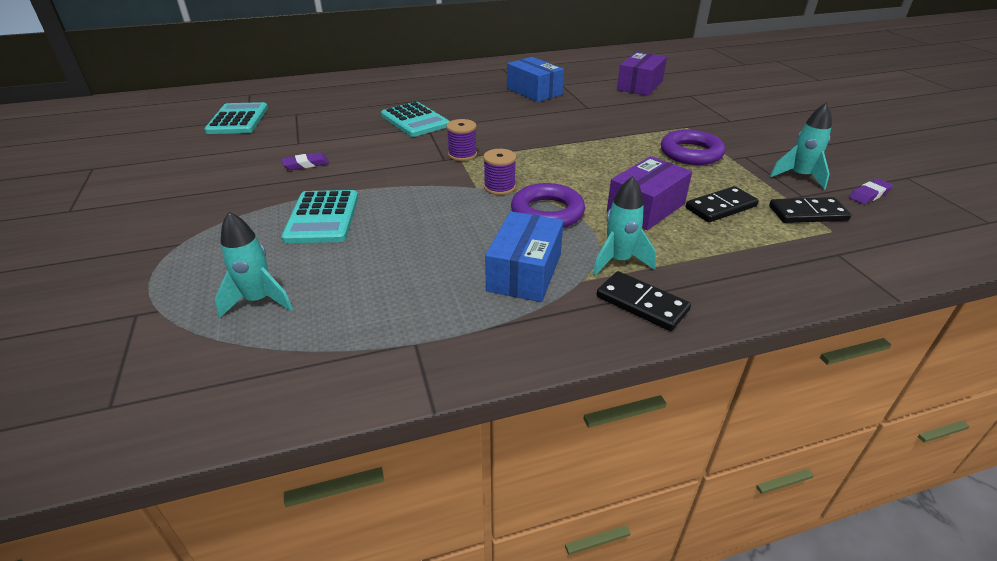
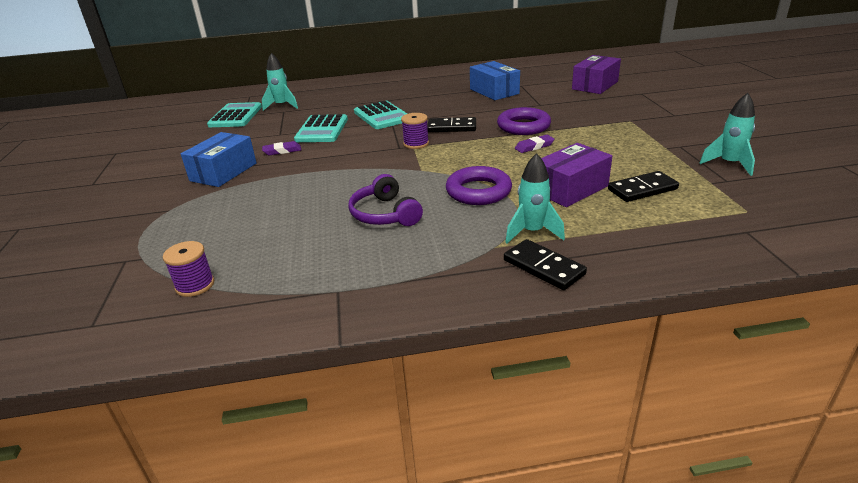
camera: 10 degrees right, 5 degrees down
(259, 300) = (220, 254): turquoise rocket -> turquoise rocket (282, 106)
(322, 217) = (286, 192): turquoise calculator -> turquoise calculator (322, 130)
(447, 243) = (384, 214): none -> purple headphones
(499, 187) = (441, 170): purple spool -> purple spool (195, 285)
(524, 272) = (445, 239): blue box -> blue box (223, 172)
(691, 153) = (627, 143): purple ring -> purple ring (523, 126)
(808, 213) = (727, 196): black domino -> black domino (451, 127)
(869, 194) = (796, 180): purple eraser -> purple eraser (534, 146)

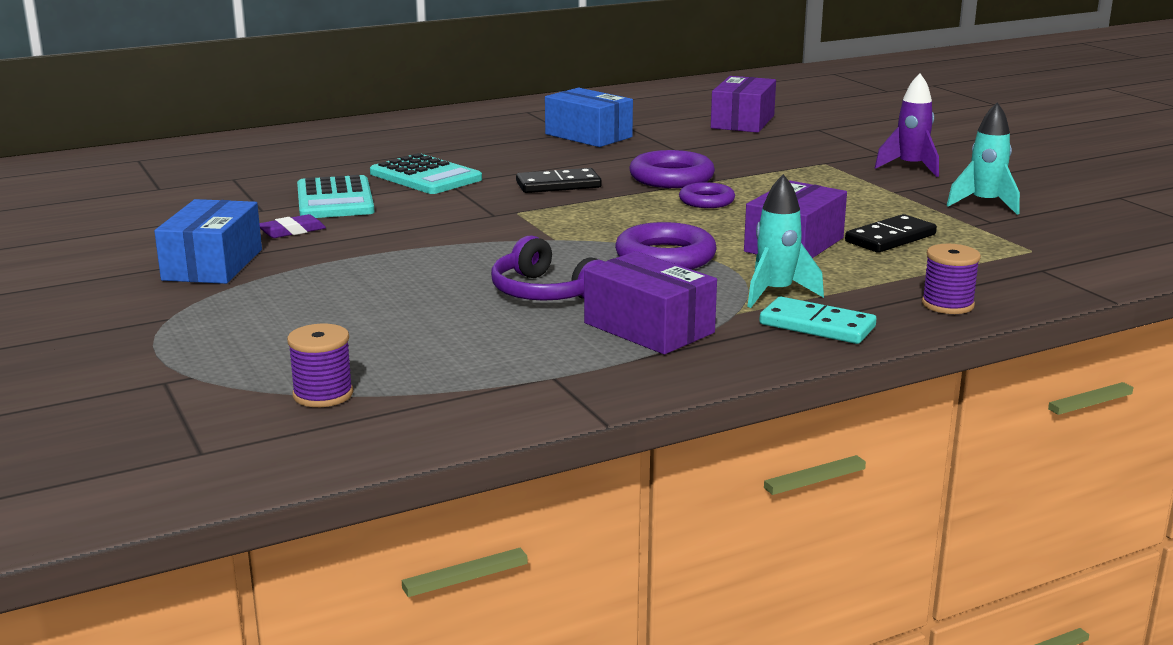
camera: 20 degrees left, 10 degrees down
(235, 116) = (145, 190): turquoise calculator -> none
(282, 106) = (222, 171): turquoise rocket -> none
(416, 144) = (518, 208): purple spool -> purple spool (947, 304)
(427, 254) = (649, 328): none -> purple box
(534, 146) = (706, 201): purple eraser -> purple ring
(543, 267) = (817, 326): black domino -> turquoise domino
(689, 128) = (910, 167): none -> purple rocket

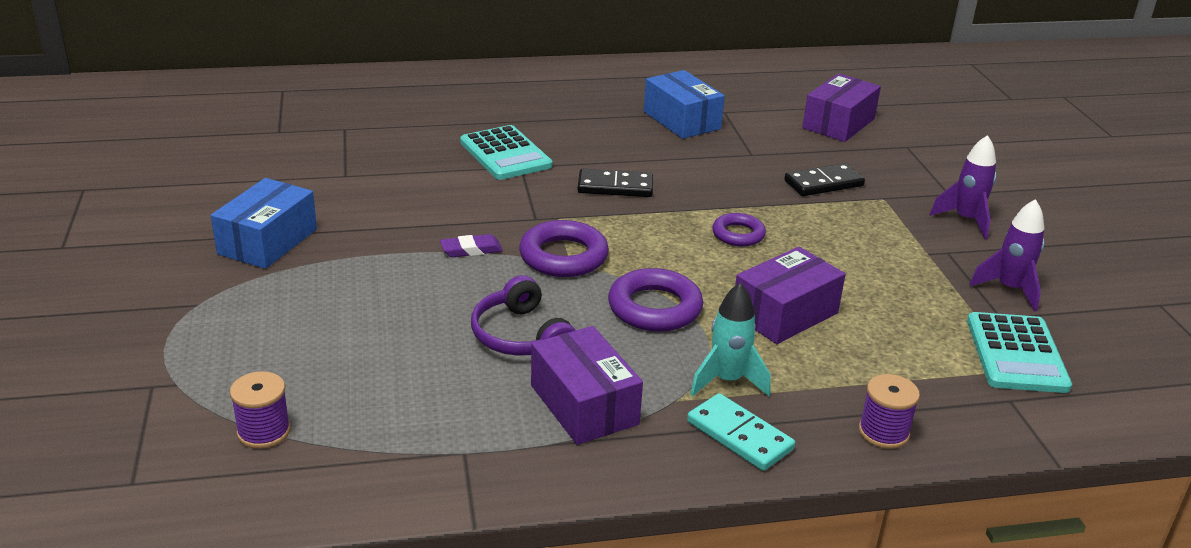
camera: 15 degrees right, 10 degrees up
(292, 231) = (354, 209): purple eraser -> purple eraser (471, 250)
(335, 200) = (412, 172): turquoise calculator -> turquoise calculator (1016, 354)
(671, 178) = (724, 195): purple ring -> purple ring (563, 256)
(890, 238) = (884, 322): black domino -> black domino (823, 183)
(984, 204) = (1009, 289): turquoise rocket -> purple rocket

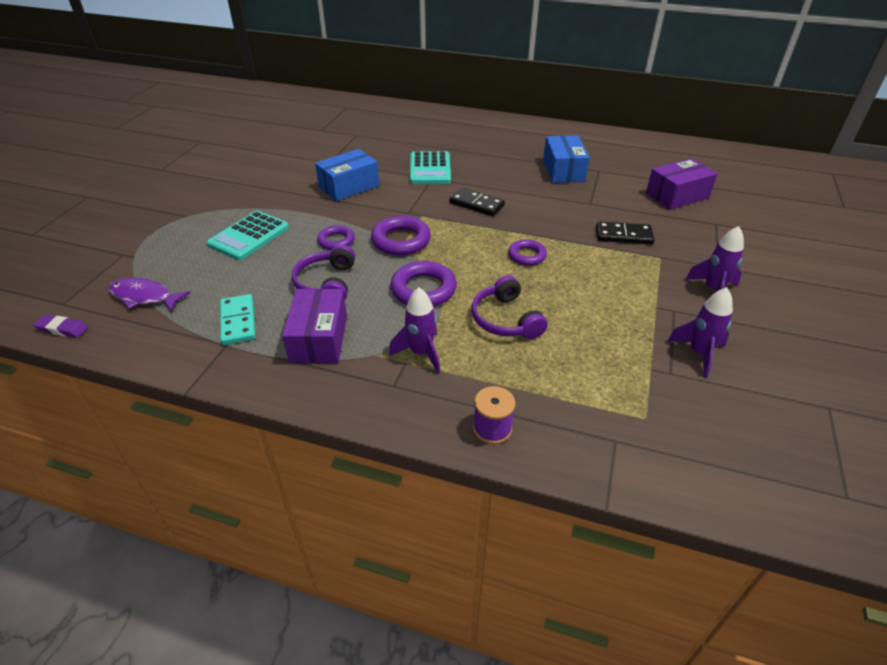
camera: 30 degrees right, 10 degrees up
(264, 431) = (144, 297): purple spool -> purple fish
(267, 241) = (254, 190): blue box -> blue box (349, 186)
(471, 250) = (352, 222): purple eraser -> purple eraser (62, 329)
(474, 279) = (336, 241): none -> purple ring
(727, 381) = (421, 353): turquoise rocket -> purple rocket
(739, 436) = (391, 394): turquoise domino -> turquoise domino (238, 321)
(785, 314) = (505, 319): purple box -> purple headphones
(1016, 354) = (655, 406): turquoise calculator -> turquoise calculator (249, 236)

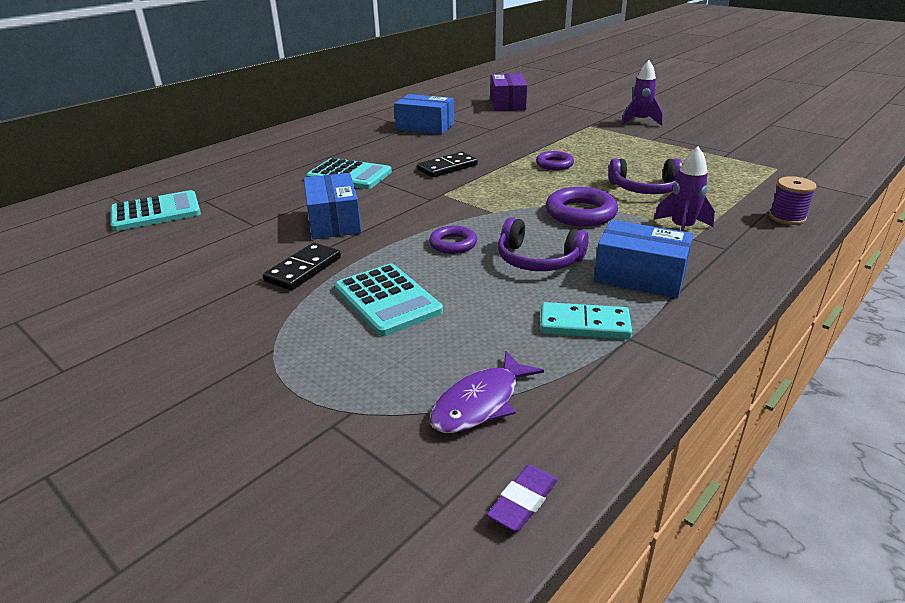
camera: 65 degrees left, 10 degrees down
(319, 338) = (640, 276): purple box -> blue box
(331, 127) = (156, 212): none -> turquoise calculator
(401, 240) = (483, 210): purple ring -> none
(623, 235) = (550, 129): black domino -> black domino (303, 269)
(698, 353) = (711, 140): purple rocket -> none

